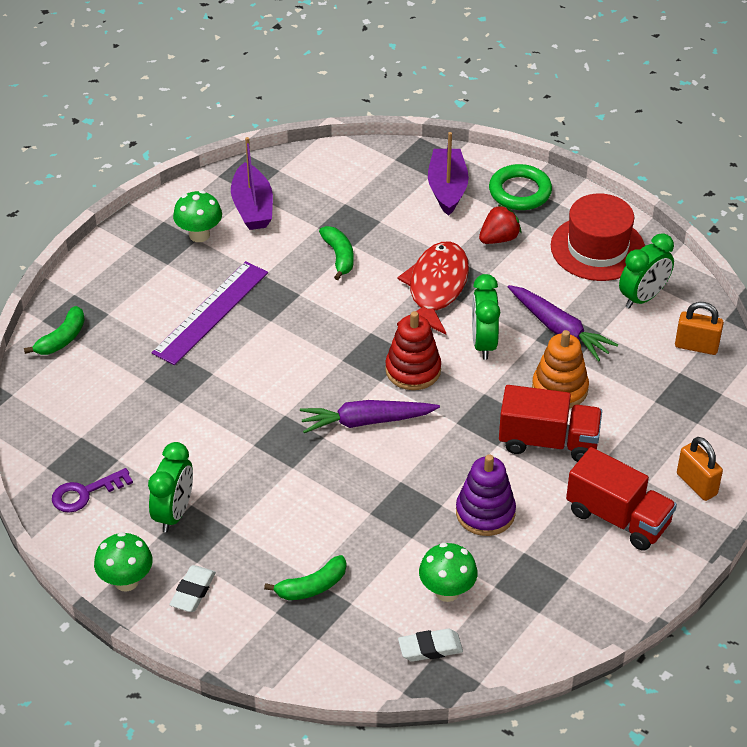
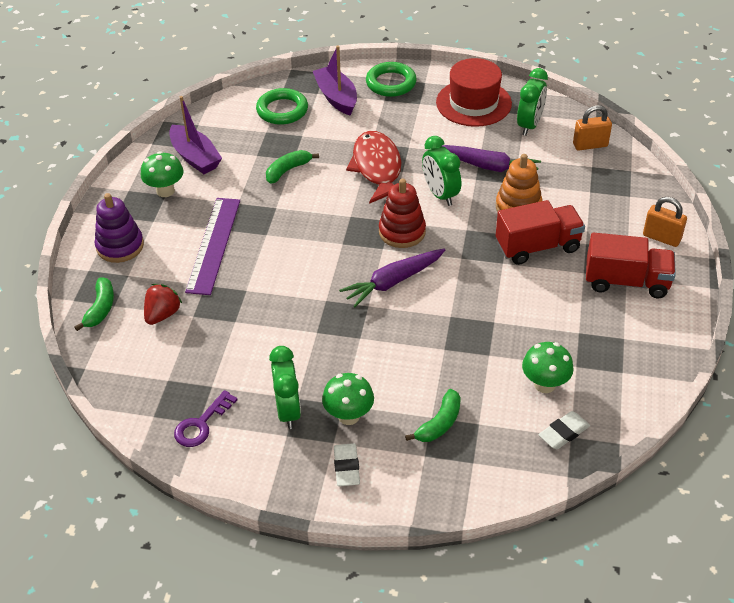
camera: 25 degrees left, 0 degrees up
(126, 581) = (284, 482): green mushroom -> green mushroom (349, 416)
(339, 256) = (288, 170): green banana -> green banana turned 90 degrees counterclockwise
(378, 184) = (282, 110): none -> green ring
(485, 513) = (530, 315): purple stacking toy -> purple stacking toy (120, 246)
(499, 238) = (399, 119): red strawberry -> red strawberry (162, 314)

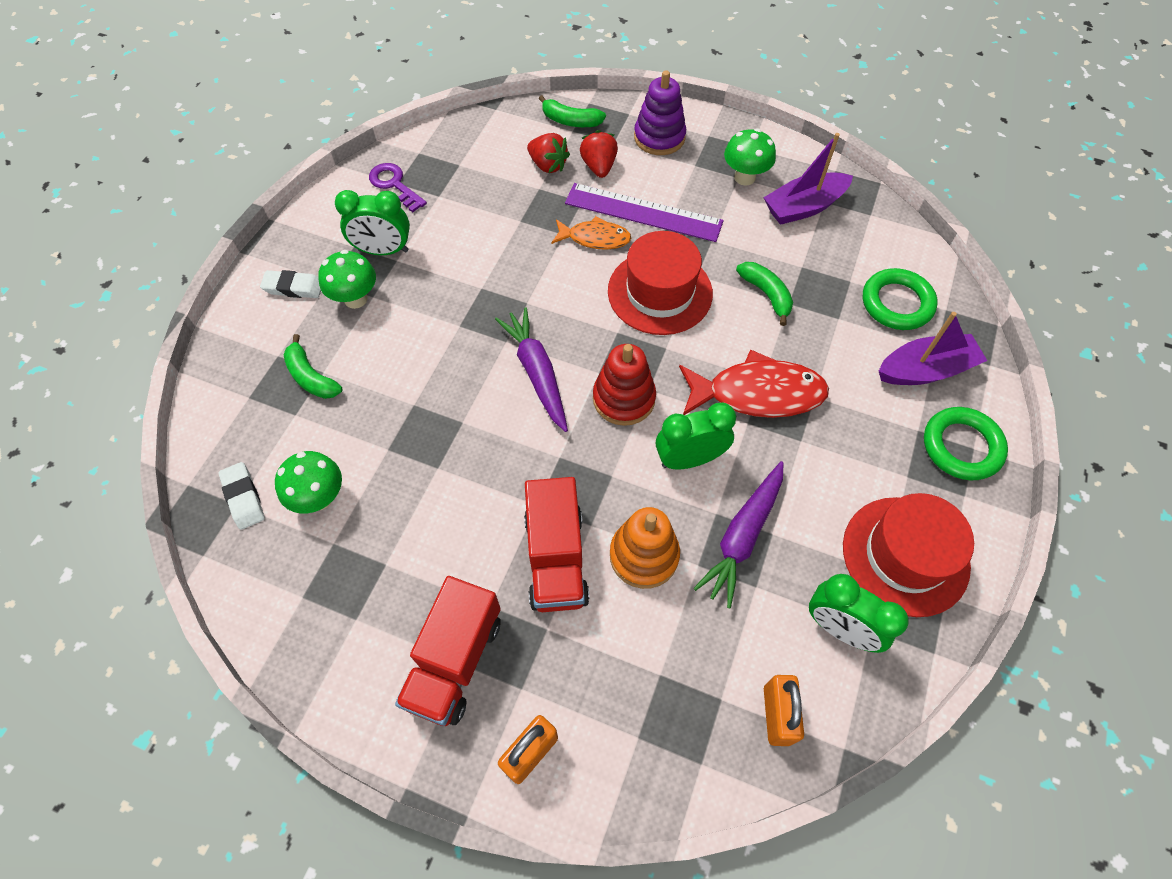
camera: 100 degrees right, 15 degrees up
(161, 280) = (599, 167): none -> red strawberry
(248, 270) = (595, 238): none -> orange fish
(298, 225) = (660, 292): none -> red hat

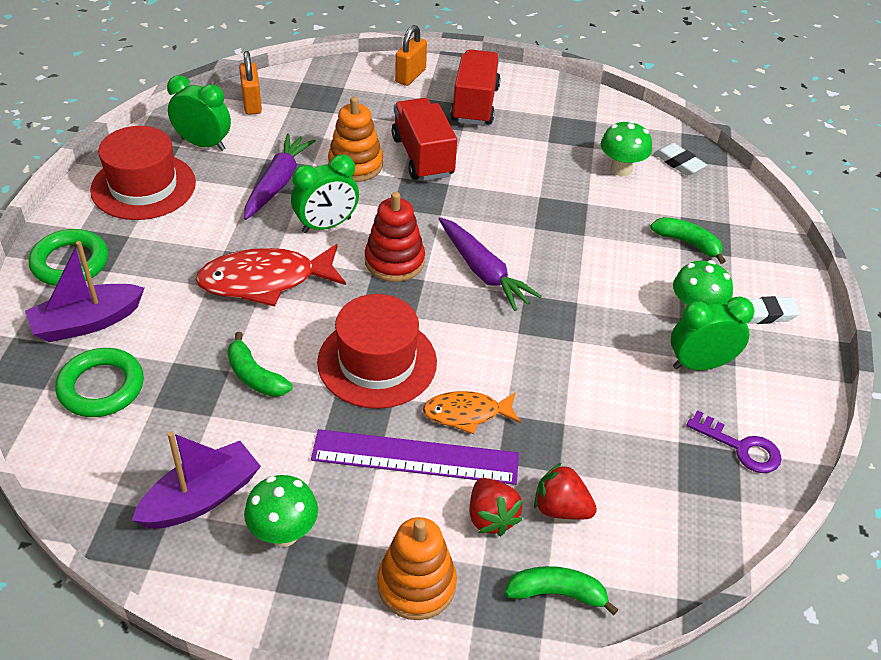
camera: 165 degrees right, 15 degrees down
(659, 137) = (416, 584): purple stacking toy -> orange stacking toy

